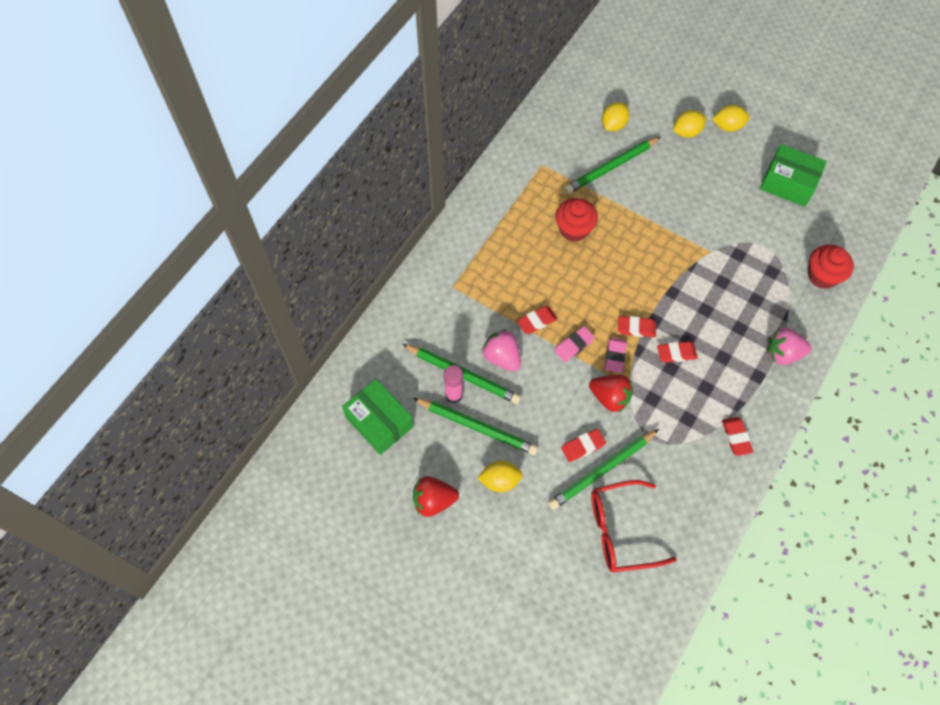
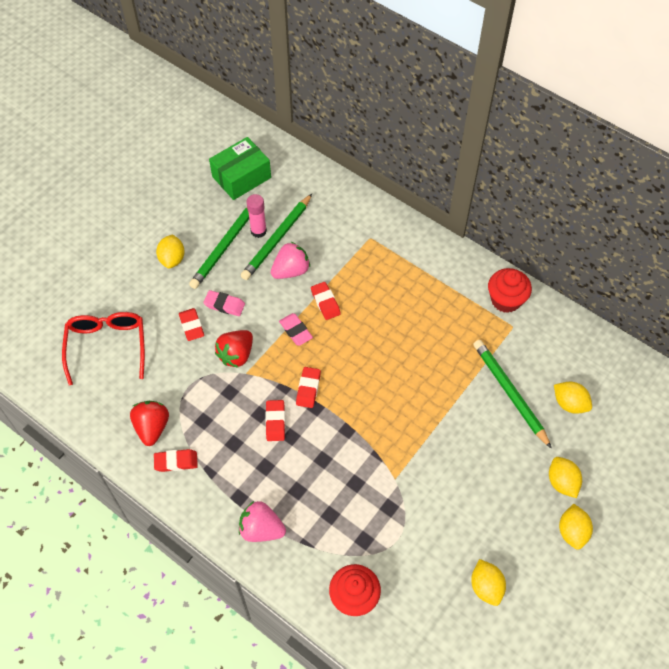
camera: 95 degrees right, 5 degrees down
(433, 501) = (164, 211): red strawberry -> red strawberry (152, 427)
(574, 229) = (429, 347): red cupcake -> red cupcake (505, 300)
(602, 471) = (165, 338): green pencil -> none
(615, 356) = (279, 365): pink eraser -> pink eraser (224, 305)
(783, 353) = (261, 529): pink strawberry -> pink strawberry turned 75 degrees counterclockwise
(788, 183) = (486, 587): green box -> yellow lemon

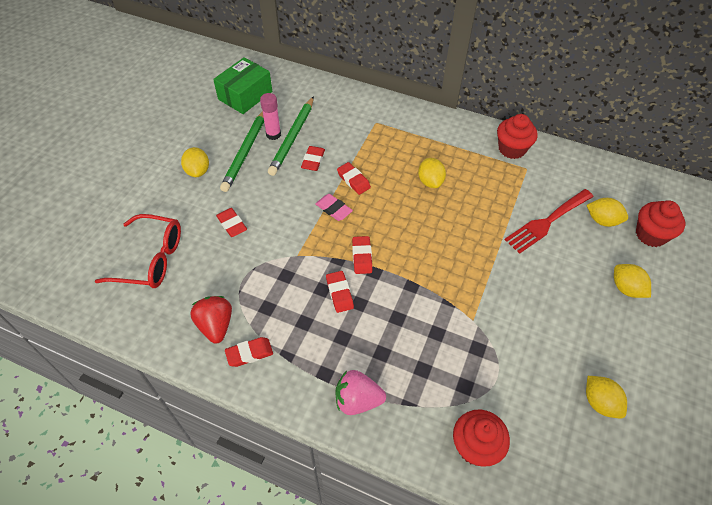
camera: 15 degrees left, 5 degrees down
(107, 346) = (150, 259): red glasses -> red glasses turned 120 degrees clockwise
(224, 305) = (259, 200): pink eraser -> none
(236, 355) = (283, 241): red strawberry -> none
(291, 270) = (313, 160): pink strawberry -> red eraser
(509, 393) = (547, 222): green pencil -> red fork
(572, 531) = (655, 330): yellow lemon -> yellow lemon (430, 181)
(614, 431) = (650, 235): none -> red cupcake

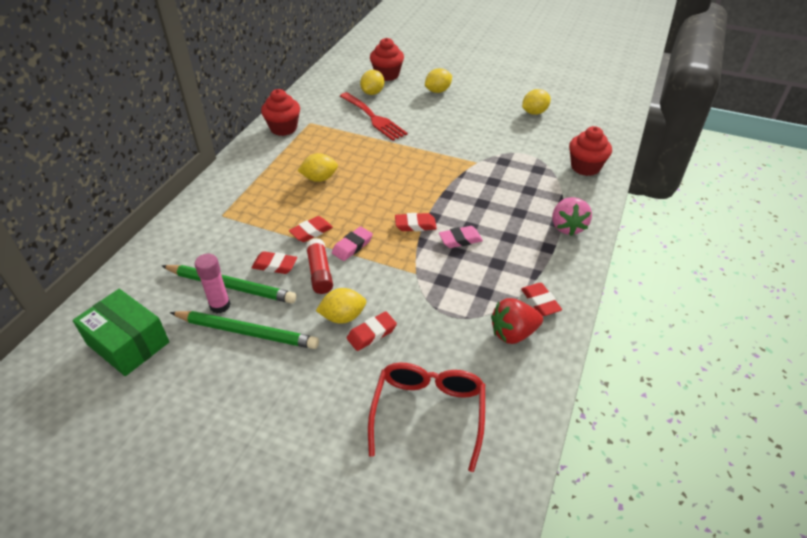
camera: 90 degrees left, 10 degrees down
(198, 171) = (275, 382): yellow lemon -> yellow lemon (343, 317)
(303, 189) = (320, 272): none -> red glue stick
(339, 293) = (460, 240): red eraser -> pink eraser

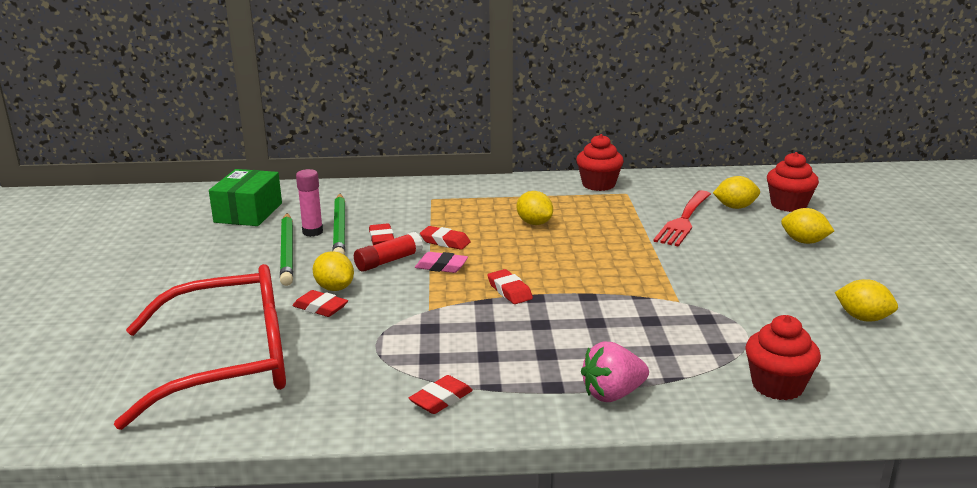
camera: 65 degrees right, 20 degrees down
(428, 413) = (229, 363): red glasses -> red glasses, size x1.58
(460, 240) = (509, 323): pink eraser -> none
(513, 333) = (373, 390): red strawberry -> none

